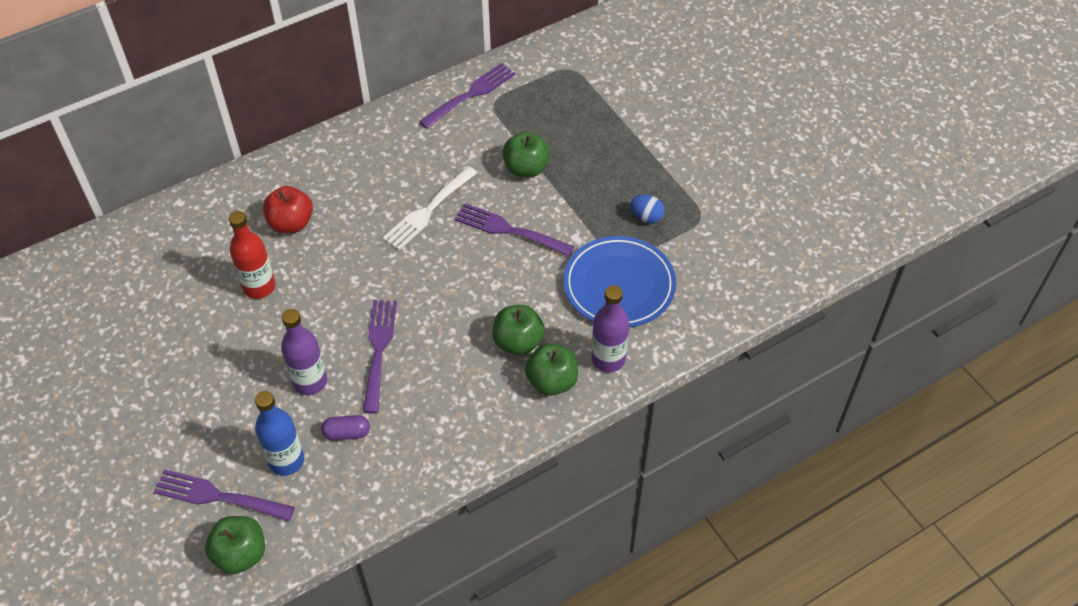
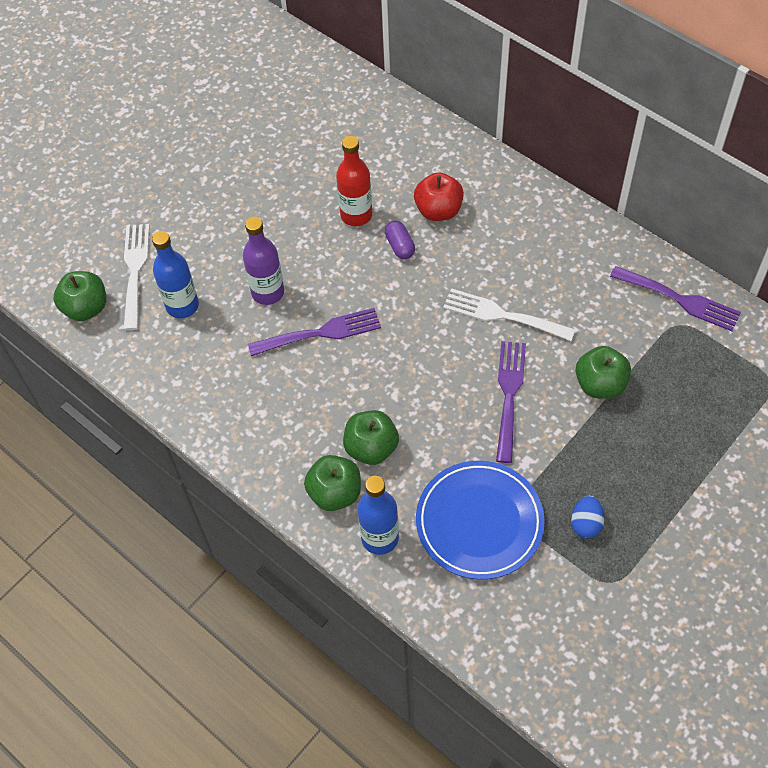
camera: 75 degrees right, 5 degrees up
(218, 496) = (135, 271): purple fork -> white fork
(347, 433) = (223, 340): purple capsule -> purple capsule (400, 246)
(608, 359) = (380, 538): purple bottle -> blue bottle

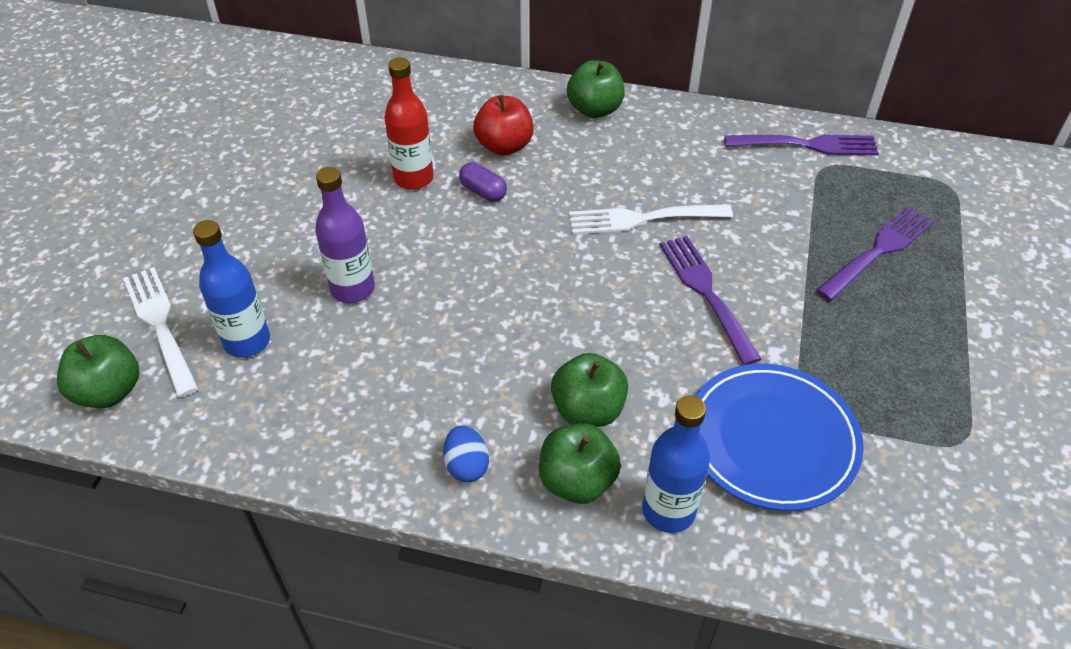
camera: 30 degrees left, 10 degrees down
(320, 333) = (445, 309): purple fork -> purple fork (878, 251)
(586, 523) = (887, 391): blue egg -> blue egg (466, 465)
(600, 384) = (792, 247): green apple -> green apple (594, 110)

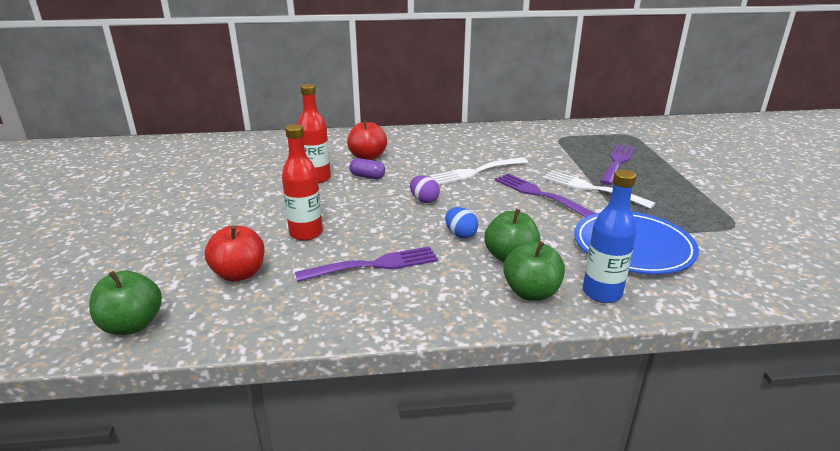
camera: 20 degrees left, 20 degrees down
(160, 325) = (161, 279): white fork -> white fork (591, 188)
(247, 342) = (239, 274): blue bottle -> red apple
(353, 289) = (306, 233): purple bottle -> red bottle
(466, 465) = (449, 302): blue egg -> blue egg (460, 234)
(535, 263) = (424, 200): none -> purple egg
(594, 110) = (412, 136): green apple -> none
(807, 145) = (543, 132): purple fork -> purple fork (374, 265)

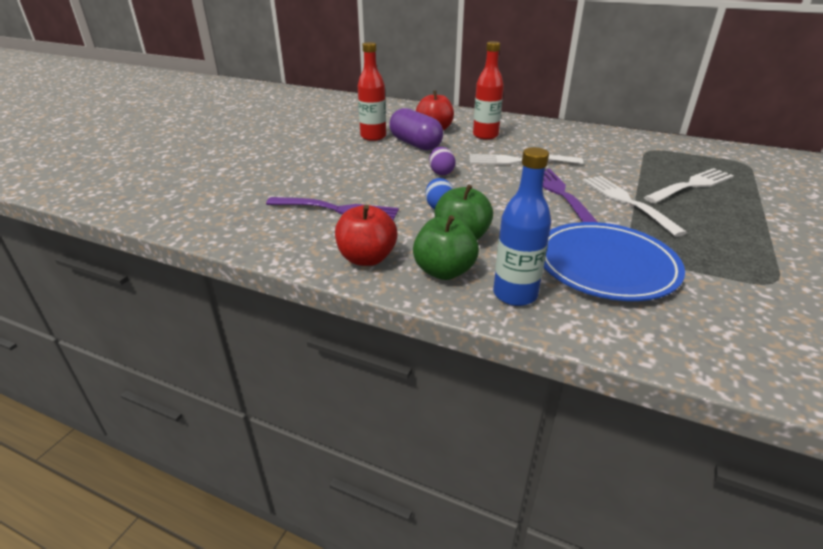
camera: 30 degrees right, 5 degrees up
(132, 325) = (137, 200): green apple -> none
(239, 274) = (237, 188): red apple -> red apple (367, 258)
(306, 233) = (316, 173): red bottle -> red bottle (485, 135)
(367, 176) = (415, 144): purple capsule -> purple capsule, size x1.82
(617, 162) = (691, 185): purple fork -> white fork

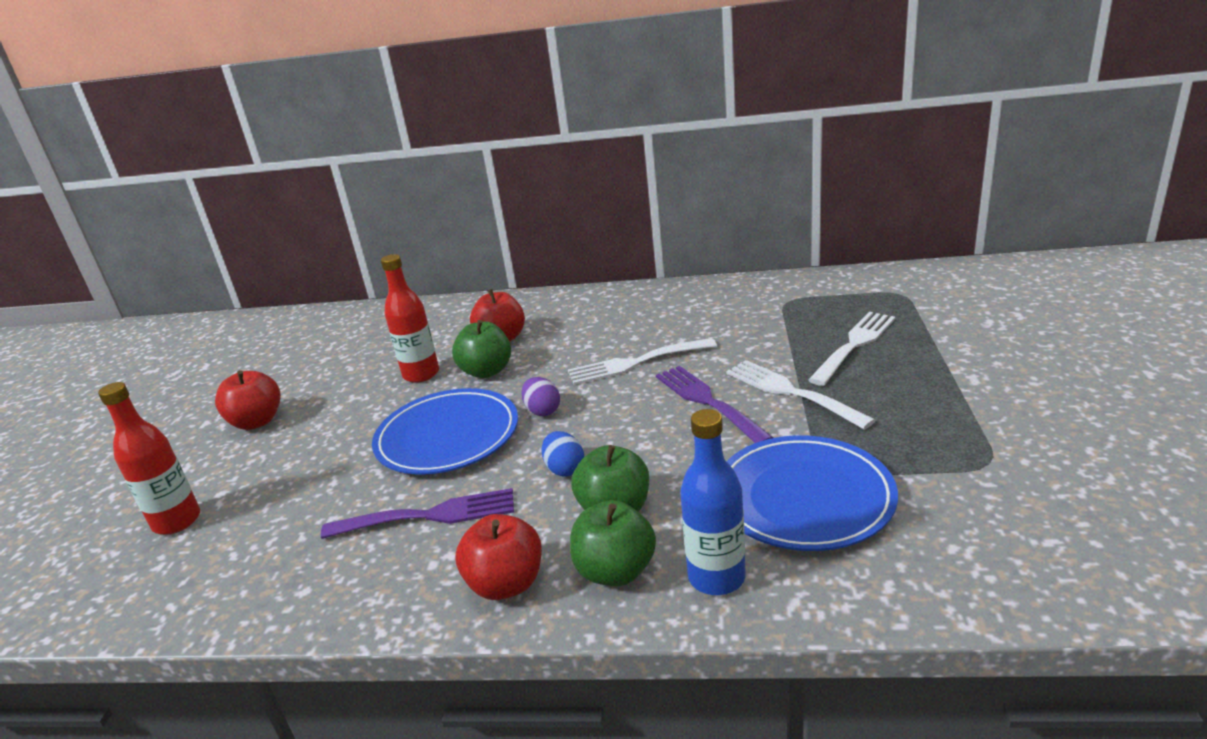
camera: 15 degrees left, 5 degrees down
(263, 139) = (257, 422): none -> red apple
(372, 172) = (447, 437): none -> blue plate
(415, 144) = (486, 371): purple capsule -> green apple
(485, 135) = (574, 331): red bottle -> red bottle (177, 521)

